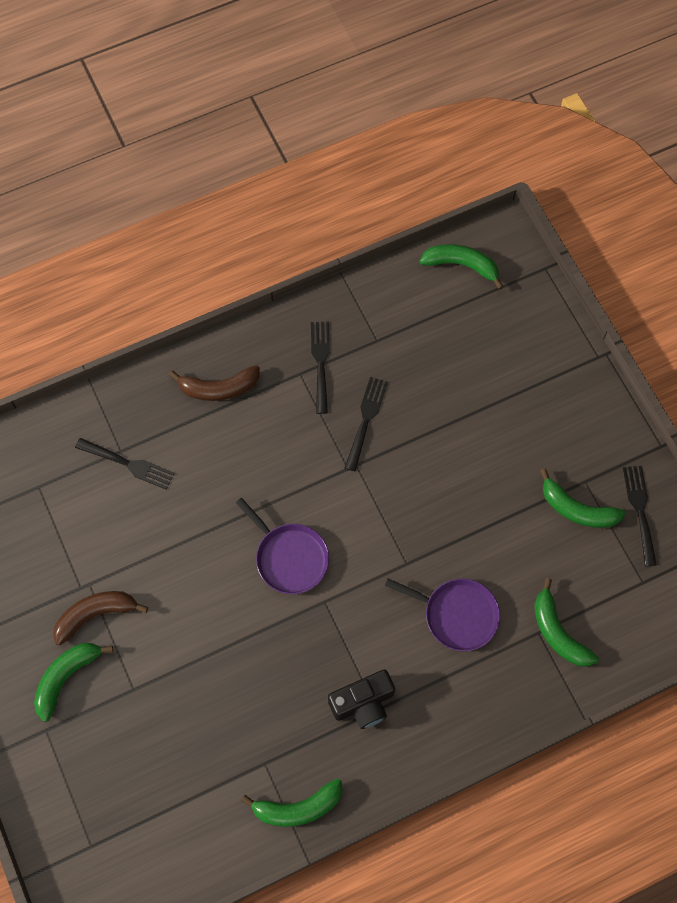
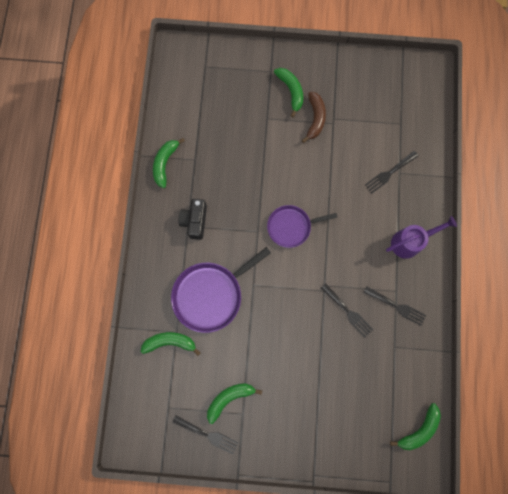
camera: 120 degrees right, 10 degrees up
(218, 388) = (410, 242): brown banana -> purple watering can
(457, 615) = (211, 295): purple pan -> purple pan, size x1.55

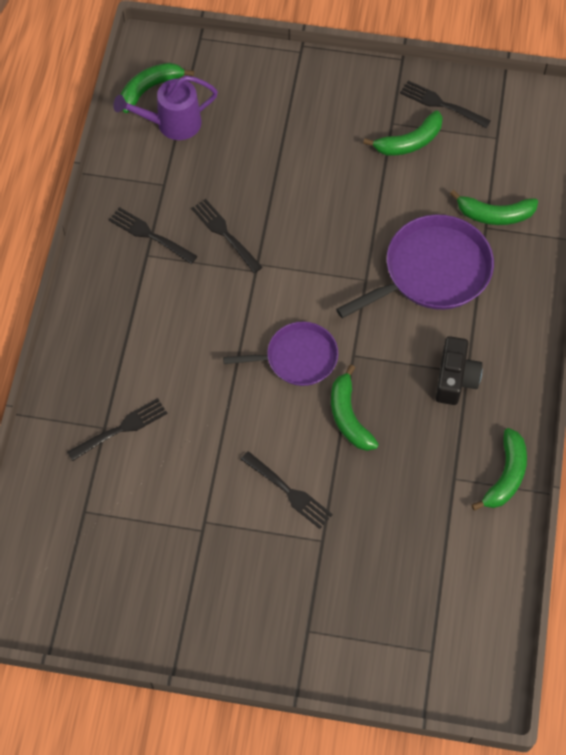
camera: 175 degrees left, 15 degrees down
(288, 144) = (288, 491): none -> black fork
(291, 91) = (273, 587): green banana -> green banana (349, 416)
(315, 119) = (235, 532): brown banana -> none
(410, 242) = (110, 321): purple watering can -> purple watering can (171, 124)

